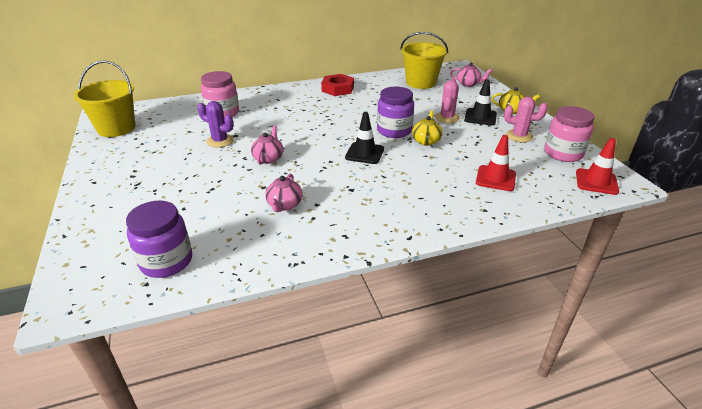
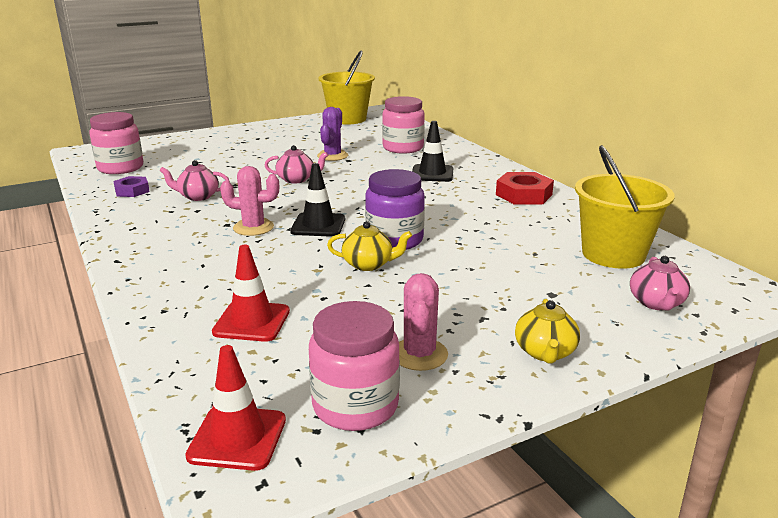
camera: 80 degrees right, 10 degrees down
(166, 261) = (120, 168): purple jar -> pink jar
(249, 245) = (132, 191): none -> purple nut
(447, 118) = (465, 280): pink cactus -> pink cactus (253, 227)
(480, 117) = (488, 313): black traffic cone -> black traffic cone (432, 174)

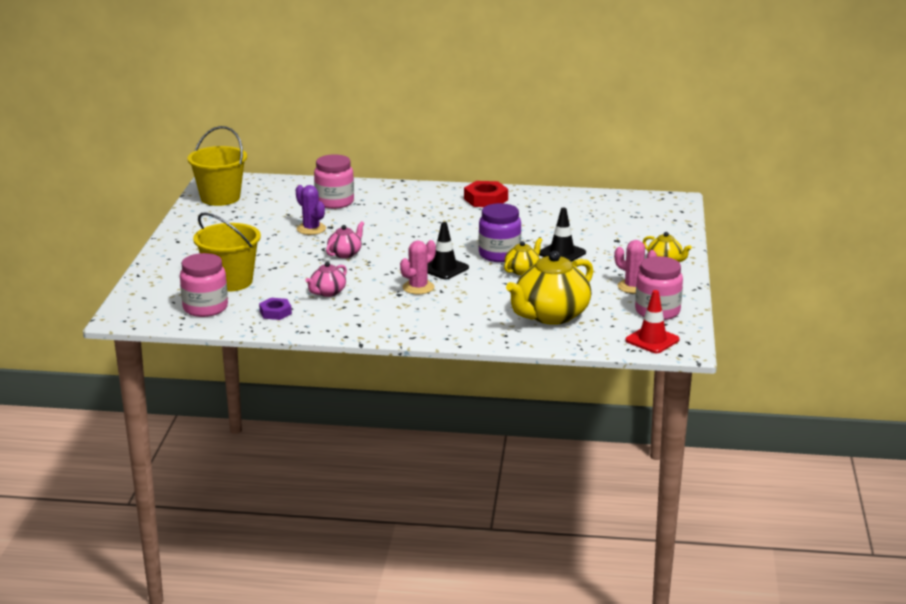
camera: 55 degrees left, 0 degrees up
(252, 322) = (550, 315): red traffic cone -> yellow teapot
(432, 174) = (406, 210): black traffic cone -> black traffic cone (562, 253)
(613, 254) = (596, 210): yellow bucket -> yellow bucket (230, 281)
(656, 303) = (655, 223): pink teapot -> none

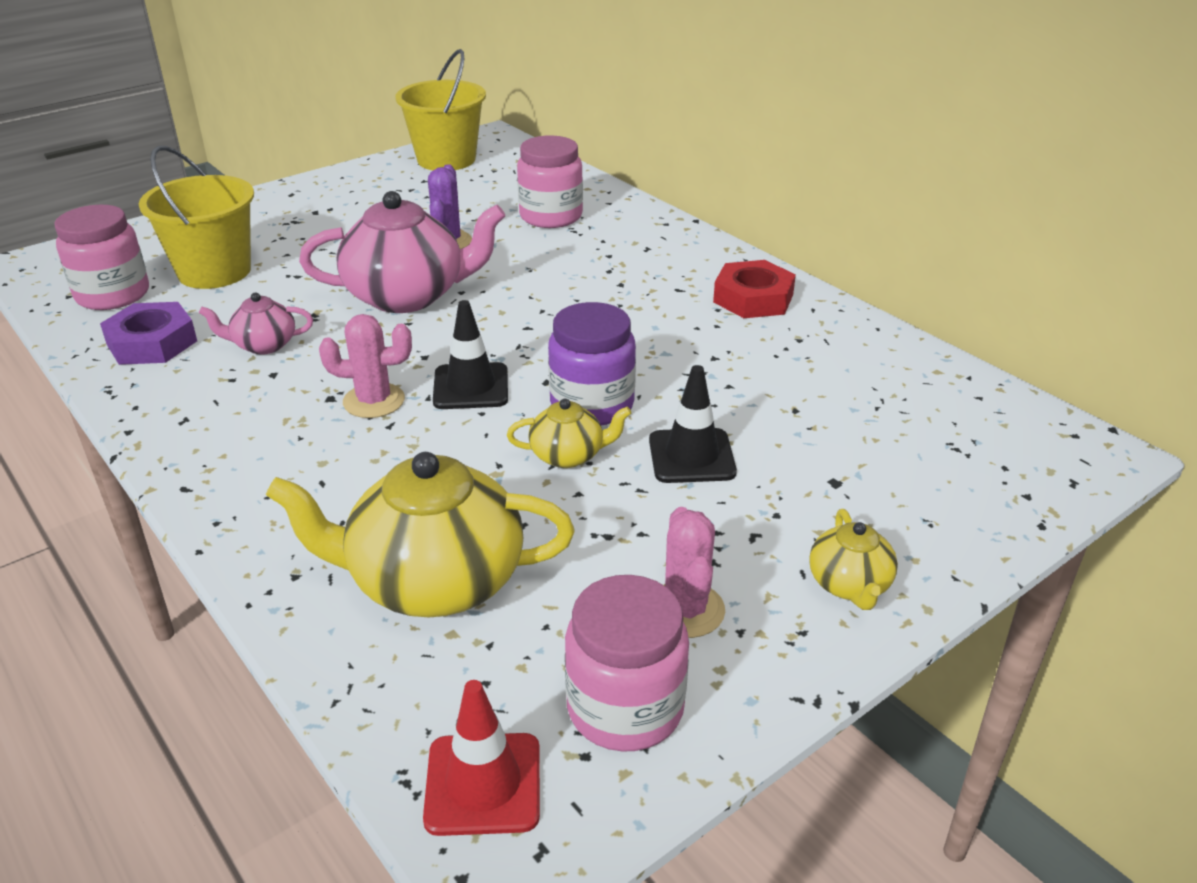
camera: 45 degrees right, 10 degrees up
(275, 312) = (152, 342): purple nut -> purple nut, size x1.56
(345, 253) = (408, 296): pink teapot -> pink teapot, size x2.03

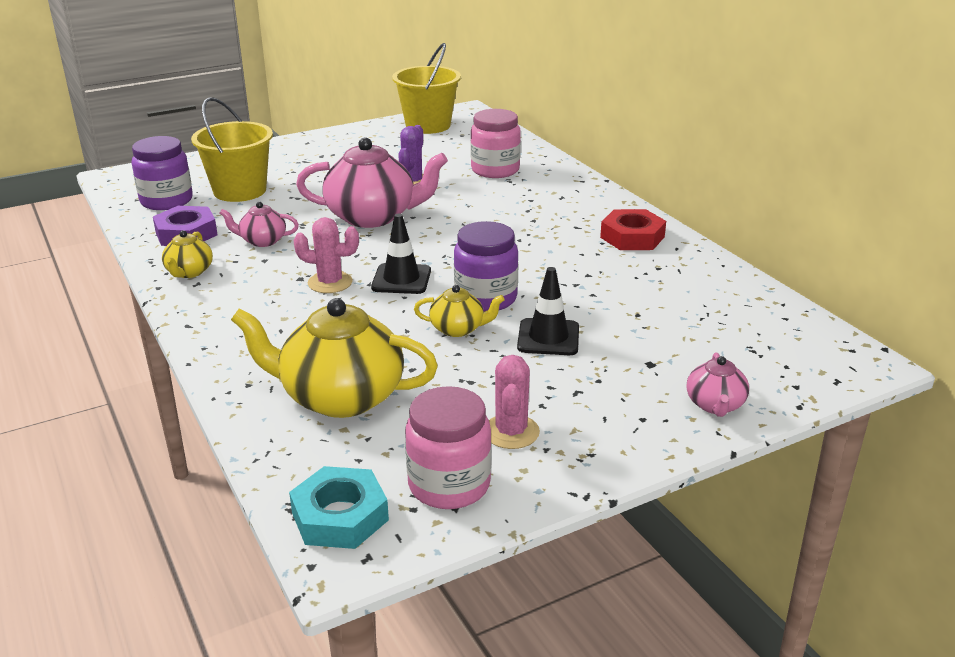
camera: 10 degrees right, 5 degrees down
(113, 295) = (166, 201): pink jar -> purple jar
(483, 784) = (340, 516): red traffic cone -> turquoise nut
(849, 585) = (636, 429): yellow teapot -> yellow teapot (189, 272)
(937, 536) = (715, 405): none -> pink teapot

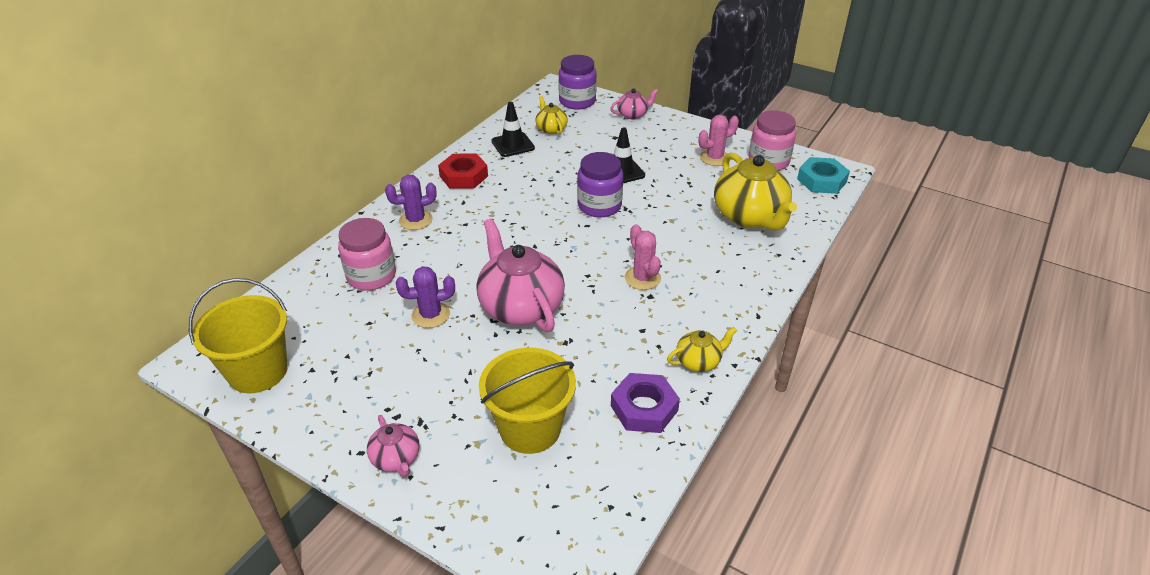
camera: 120 degrees left, 10 degrees up
(166, 201) = (595, 474): purple jar -> purple jar (577, 101)
(262, 241) = (615, 349): pink teapot -> pink teapot (396, 459)
(401, 279) = (608, 248): black traffic cone -> black traffic cone (513, 145)
(458, 329) = (644, 203): yellow teapot -> yellow teapot (551, 129)
(565, 199) = (416, 220): none -> purple cactus

